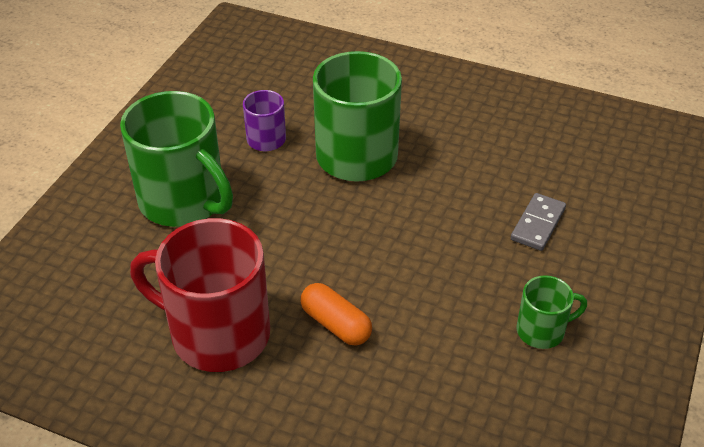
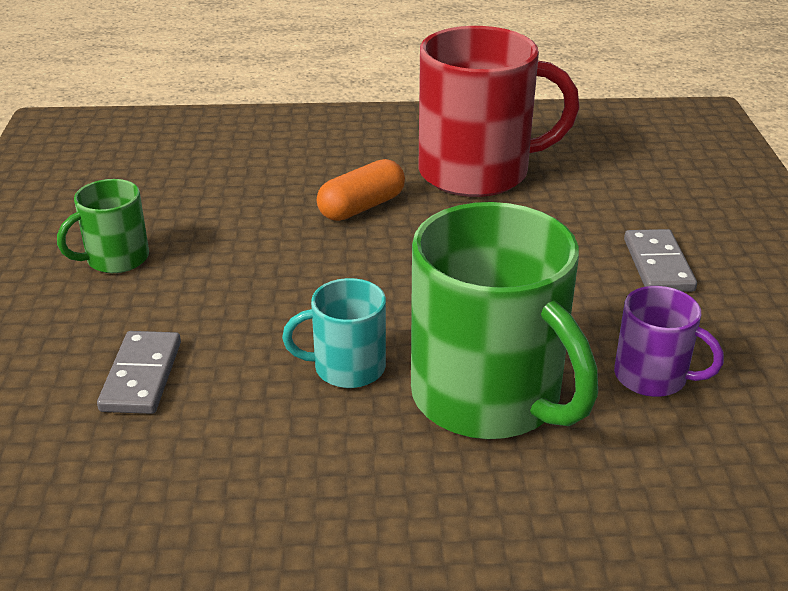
camera: 155 degrees right, 10 degrees down
(184, 201) = (658, 265): green mug -> grey domino
(336, 324) = (361, 207): orange capsule -> orange capsule turned 60 degrees counterclockwise
(419, 193) = (347, 368): none -> turquoise mug

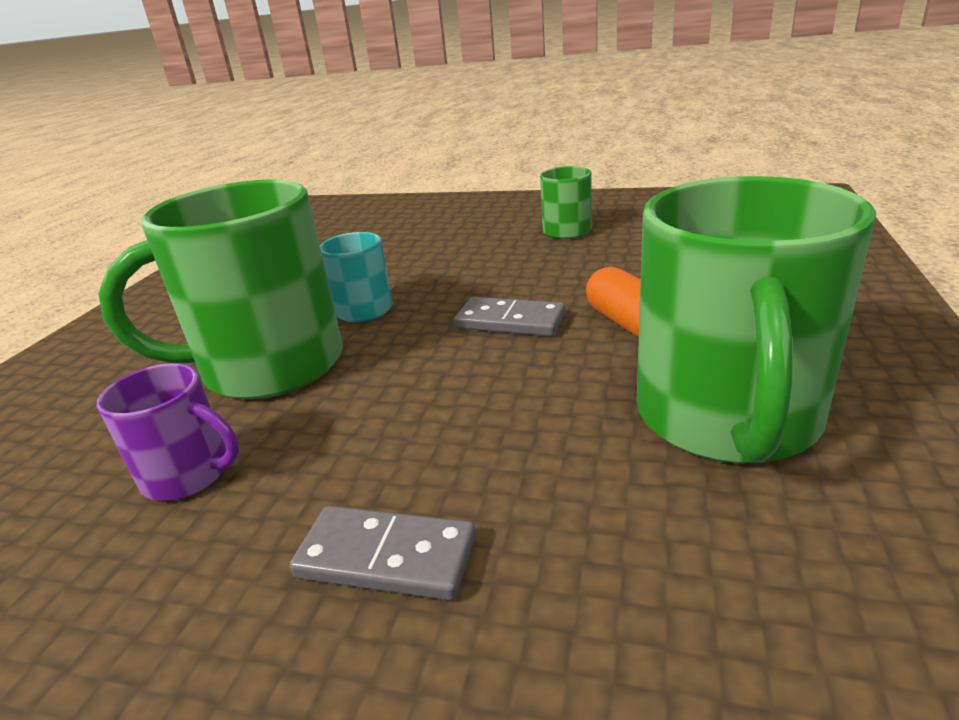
camera: 110 degrees right, 5 degrees down
(142, 376) = (416, 246): grey domino -> grey domino (510, 321)
(477, 172) = (727, 418): red mug -> green mug
(653, 377) = (189, 474): purple mug -> purple mug turned 120 degrees counterclockwise

